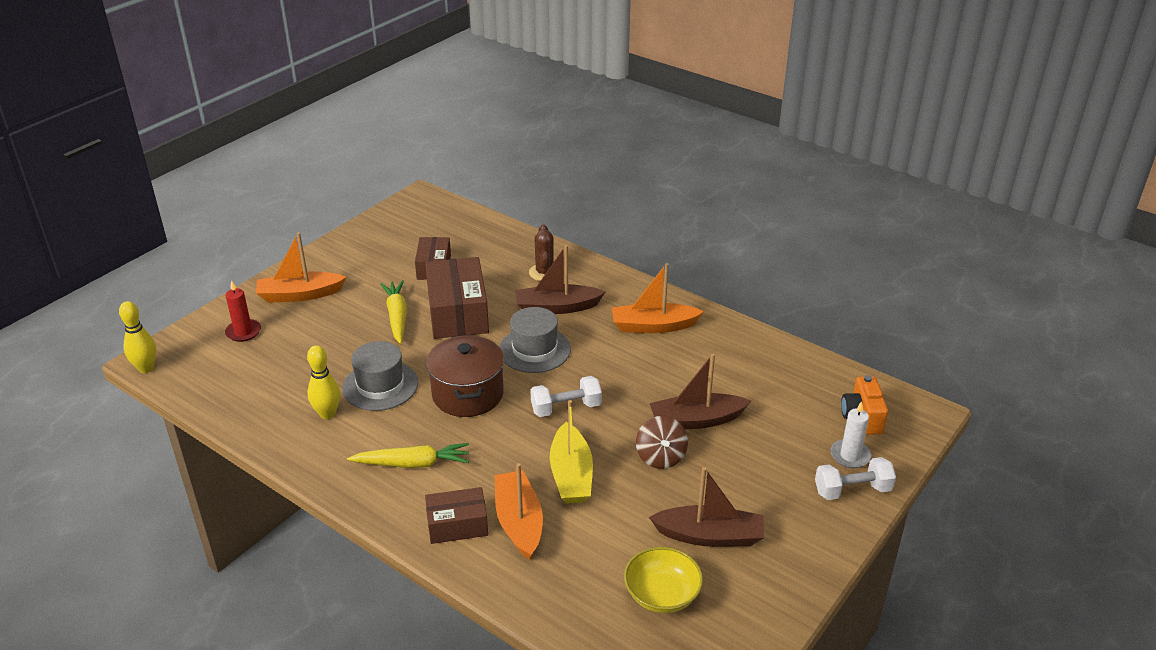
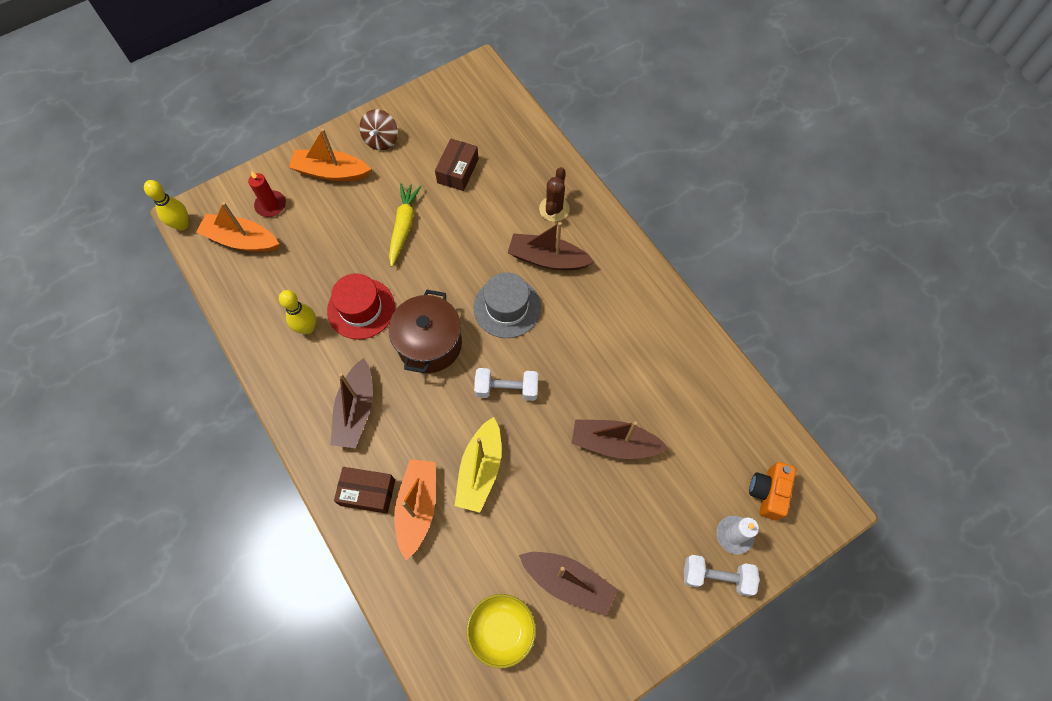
camera: 20 degrees right, 30 degrees up
(380, 385) = (361, 308): grey hat -> red hat
(412, 464) = (356, 410): yellow carrot -> brown boat
(458, 312) = (457, 238): brown box -> none
(653, 326) = (625, 311): orange boat -> orange boat (241, 240)
(660, 457) = (564, 476): brown spinning top -> brown spinning top (381, 140)

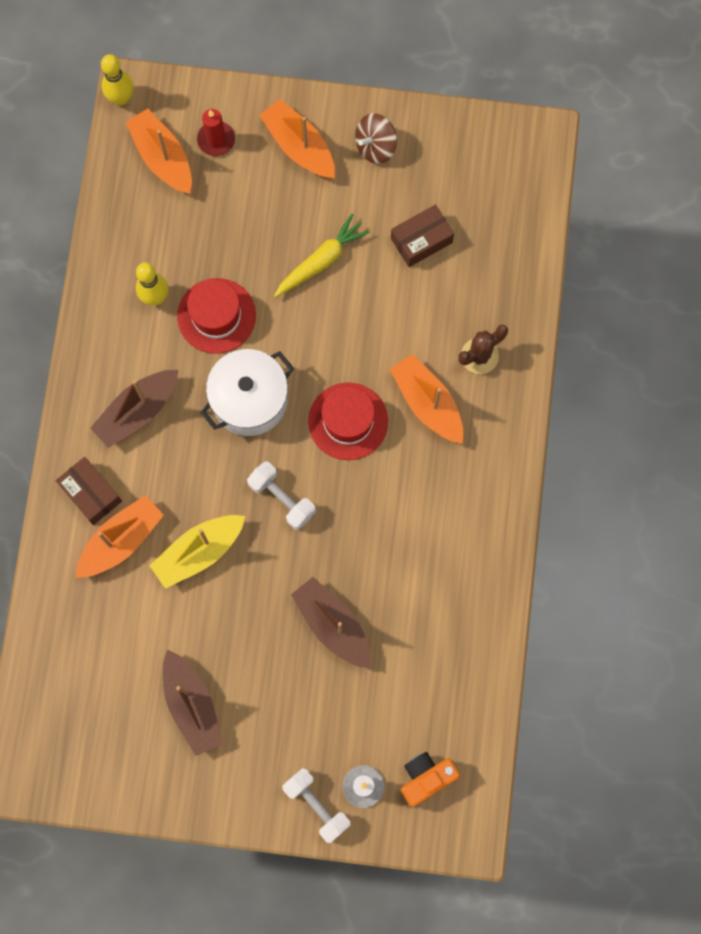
camera: 40 degrees right, 10 degrees up
(429, 344) = (249, 400): brown pot -> white pot
(501, 631) = (107, 697): yellow bowl -> none
(507, 307) = (348, 421): grey hat -> red hat
(547, 259) = (427, 403): brown boat -> orange boat

